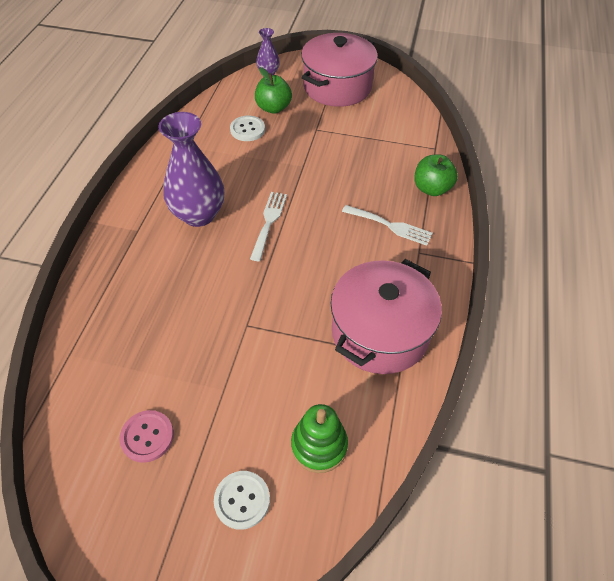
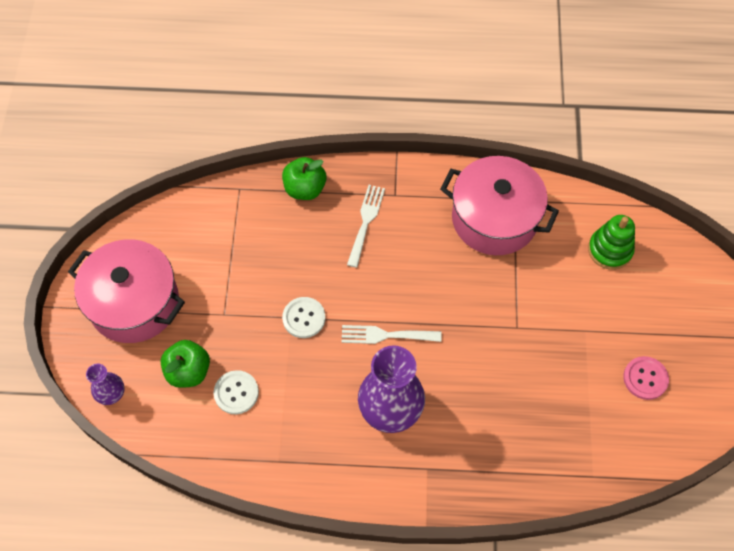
camera: 100 degrees left, 10 degrees up
(242, 500) = (668, 295): white button -> white button (304, 318)

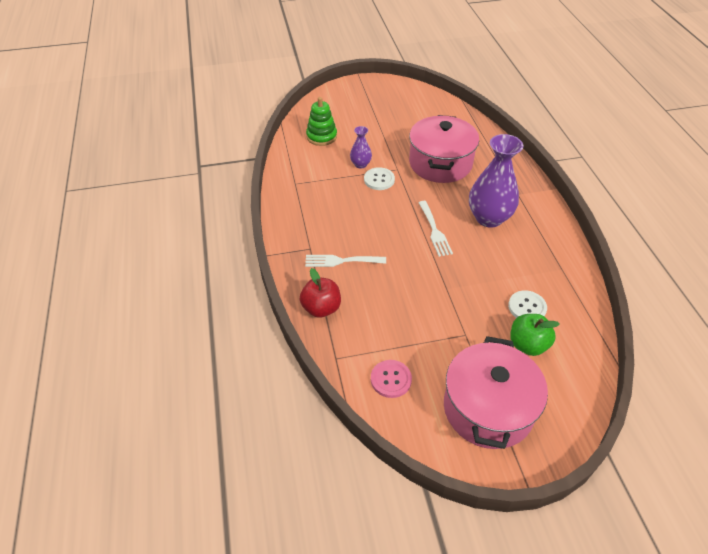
camera: 105 degrees left, 15 degrees down
(111, 394) = (580, 396): purple vase -> purple vase (360, 164)
(304, 318) = (443, 280): white button -> white button (379, 180)
(305, 189) = (321, 308): green apple -> red apple
(494, 218) = (314, 191): pink pot -> pink pot (440, 163)
(645, 378) = (406, 115): pink button -> pink button (391, 379)

